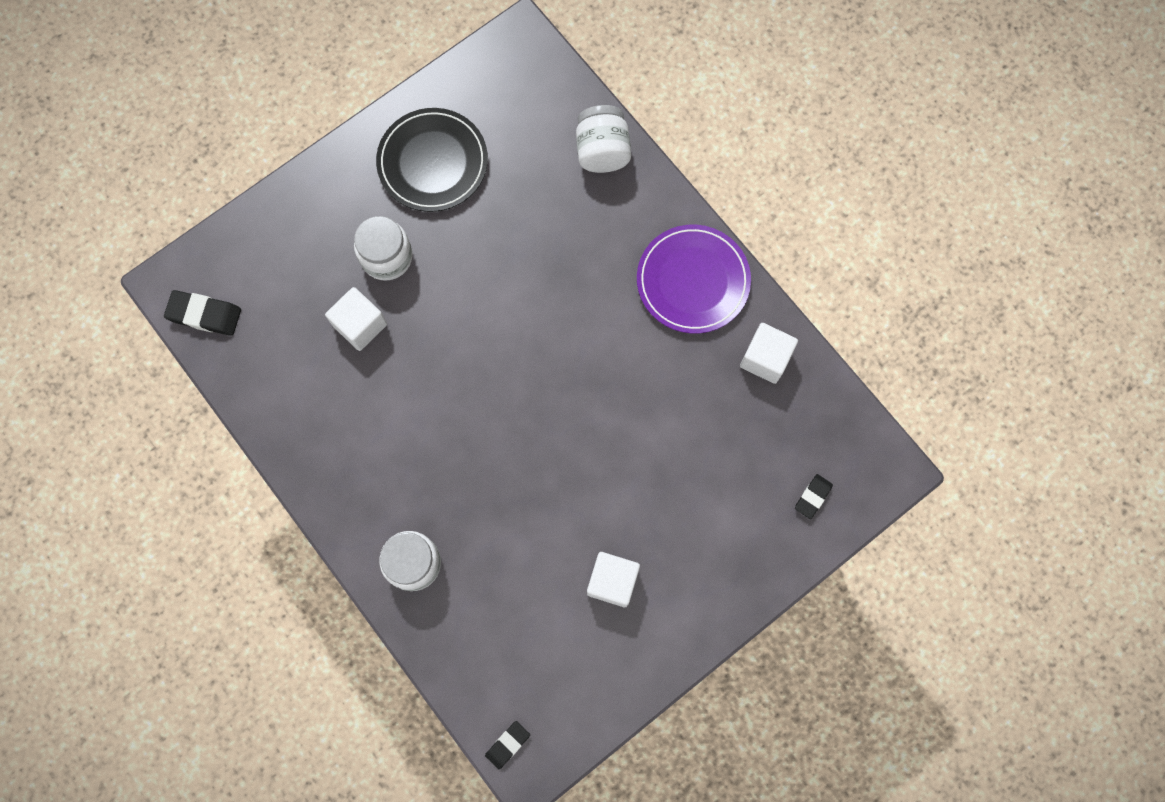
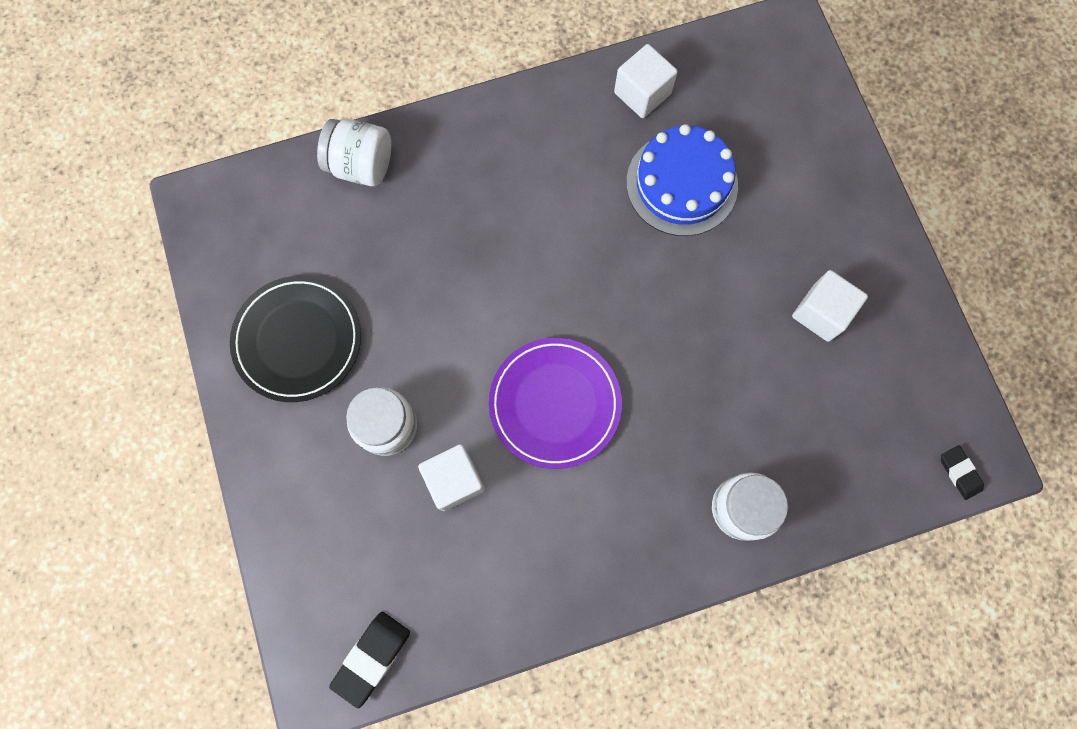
camera: 70 degrees left, 0 degrees up
(689, 421) = (681, 184): none -> blue cake
(693, 281) = (537, 130): purple plate -> purple plate (555, 404)
(813, 497) = (793, 102): black eraser -> none

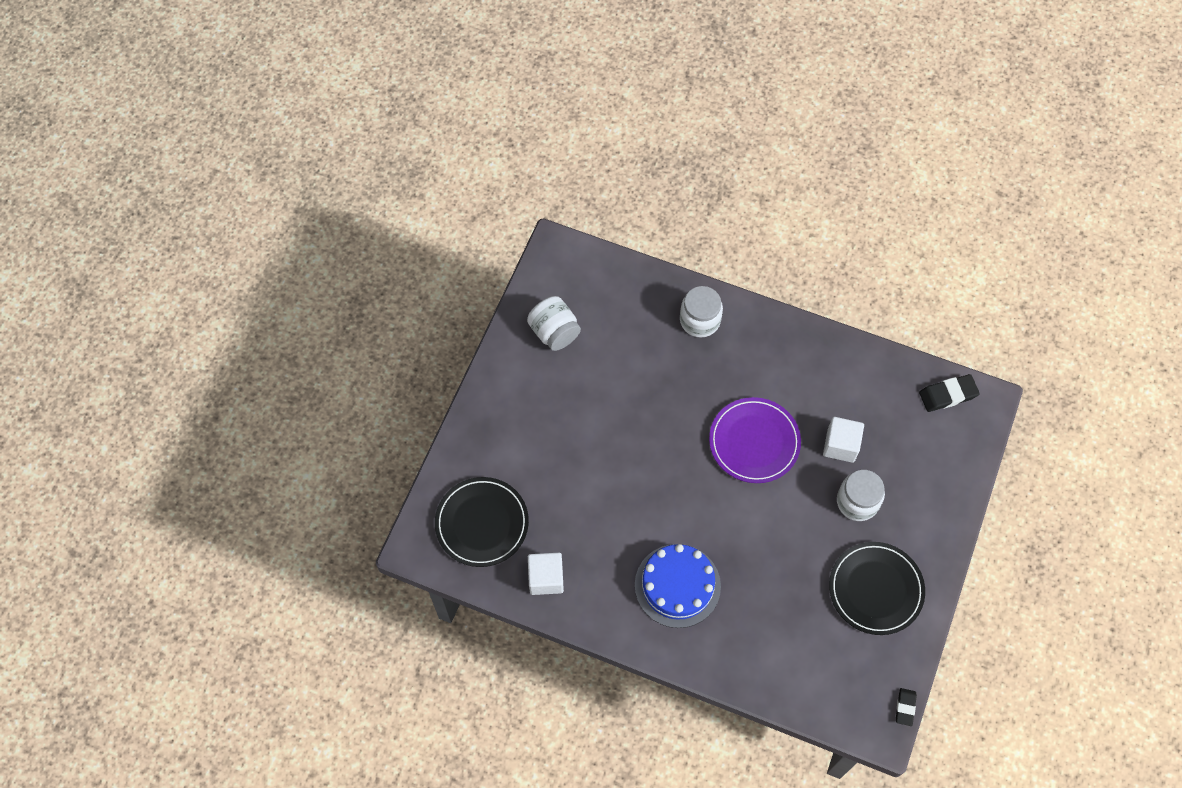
camera: 140 degrees left, 10 degrees down
(361, 165) = (758, 671): white jar -> white jar (554, 332)
(681, 184) = (574, 504): blue cake -> blue cake (677, 585)
(752, 95) = (482, 523): none -> black plate
(821, 313) = (566, 376): white cube -> none
(959, 473) = (575, 254): black eraser -> black eraser (905, 707)

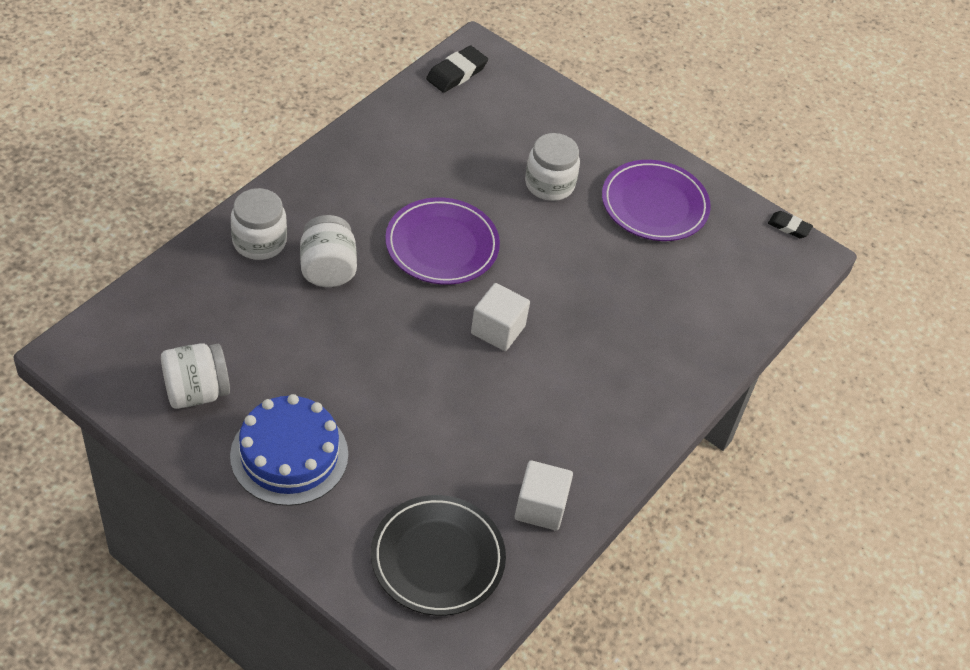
camera: 80 degrees left, 15 degrees down
(677, 585) = (594, 374): blue cake -> blue cake (289, 455)
(695, 373) = (327, 269): none -> white jar
(840, 445) = (478, 174): white cube -> white cube (498, 330)
(875, 589) = (654, 205): black plate -> purple plate
(948, 395) = (456, 73): black eraser -> black eraser turned 45 degrees clockwise

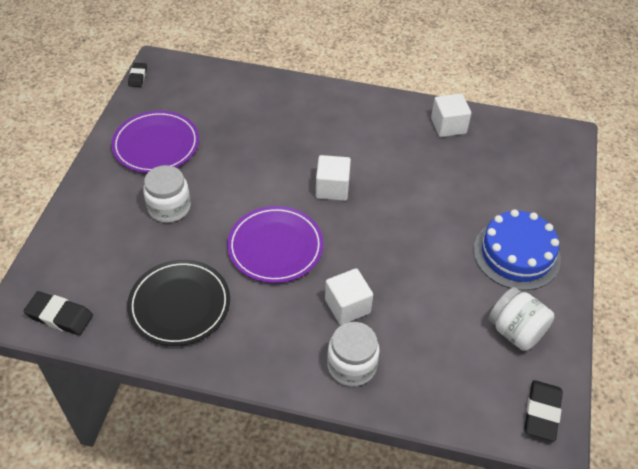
camera: 110 degrees left, 0 degrees up
(98, 358) = (542, 412): none -> black eraser
(327, 269) = (347, 306): white jar -> white cube
(437, 558) = (519, 157): black plate -> black plate (179, 305)

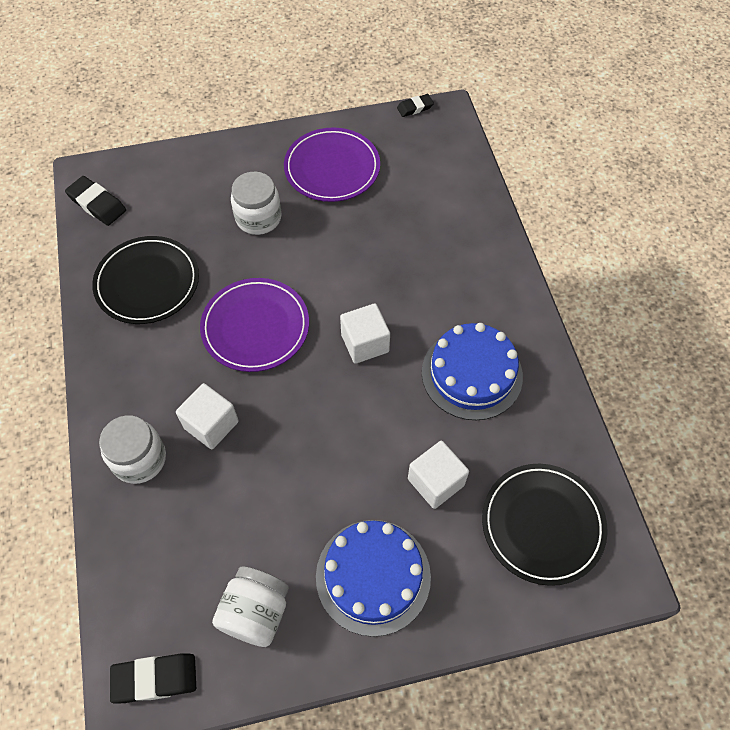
camera: 65 degrees right, 10 degrees up
(60, 316) = (97, 204): black eraser -> black eraser turned 45 degrees counterclockwise
(392, 143) = (472, 374): none -> blue cake
(448, 126) = (542, 423): white cube -> white cube (436, 482)
(518, 156) = (542, 525): none -> black plate

